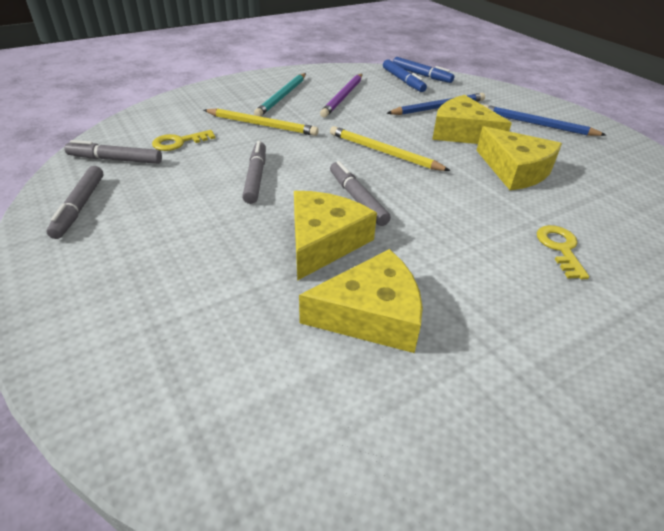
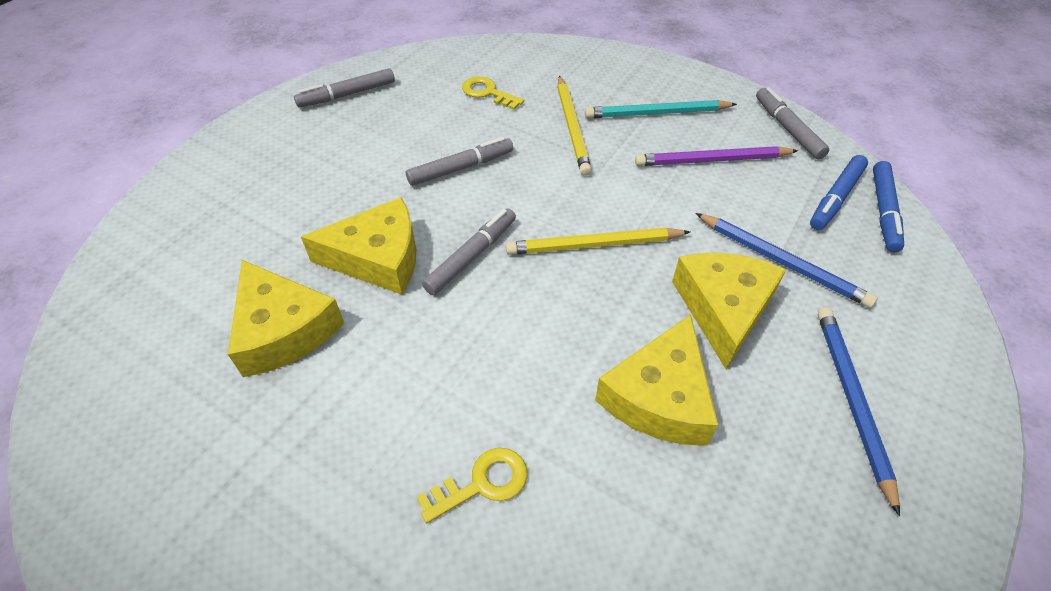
camera: 65 degrees right, 10 degrees up
(115, 160) = (429, 75): grey marker -> grey marker (787, 129)
(383, 152) = (594, 245): yellow pencil -> yellow pencil turned 105 degrees counterclockwise

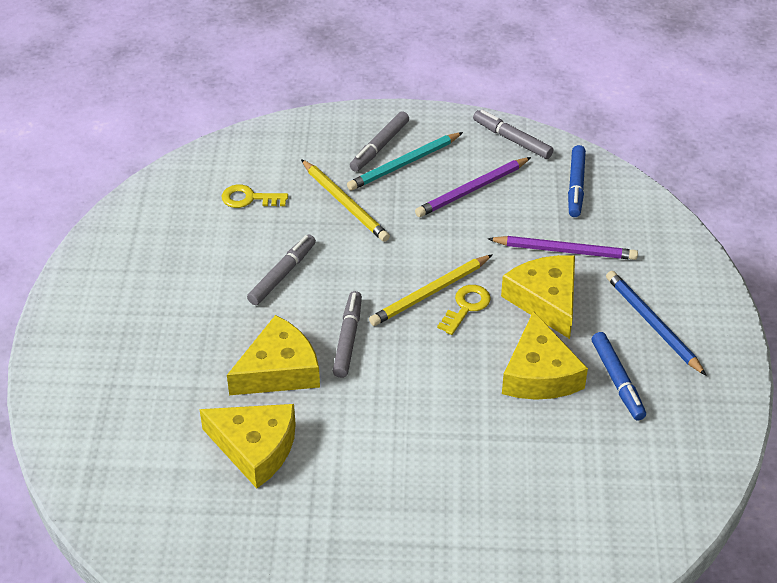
camera: 30 degrees left, 5 degrees down
(347, 95) = (124, 249): grey marker -> grey marker (380, 147)
(482, 483) = (467, 471): yellow key -> yellow key (466, 307)
(782, 262) = (565, 250): blue pencil -> purple pencil
(884, 211) = (613, 184): blue marker -> blue marker (617, 380)

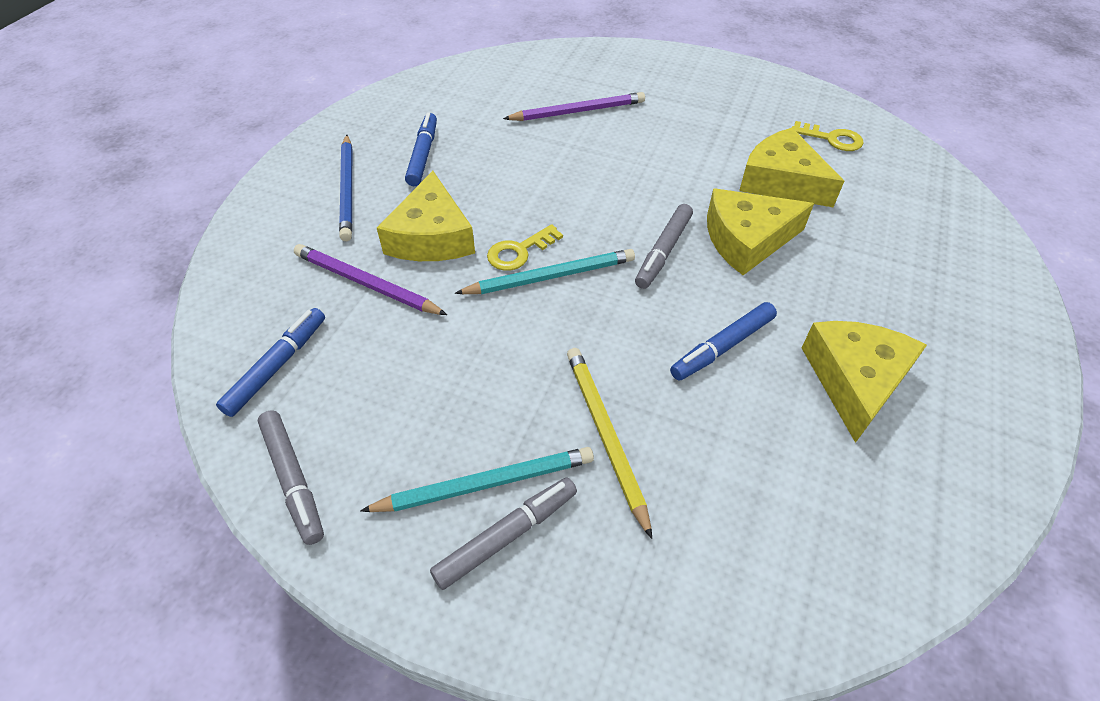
camera: 160 degrees left, 5 degrees up
(249, 198) = (751, 490): yellow key -> yellow key (832, 139)
(282, 274) = (722, 347): grey marker -> blue marker
(430, 293) = (550, 276): yellow pencil -> turquoise pencil
(472, 190) = (415, 402): purple pencil -> purple pencil (578, 111)
(539, 374) = (488, 176): yellow cheese -> yellow cheese (855, 380)

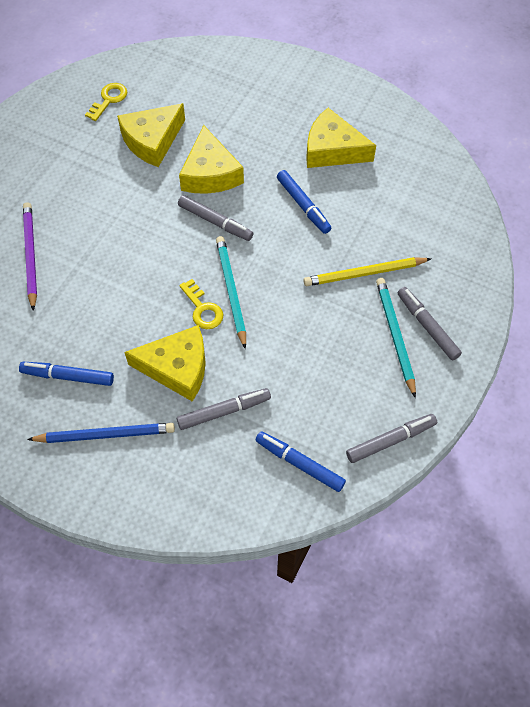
camera: 85 degrees left, 10 degrees up
(366, 284) = (224, 411): purple pencil -> grey marker

